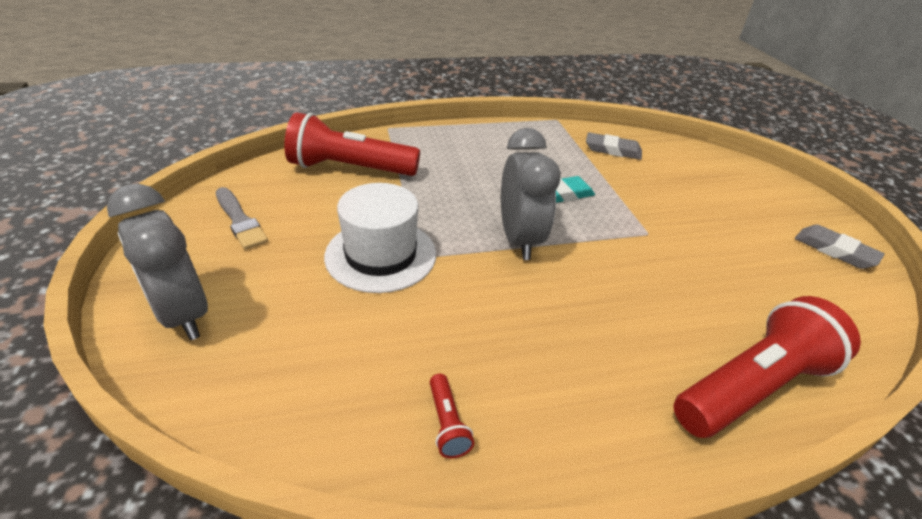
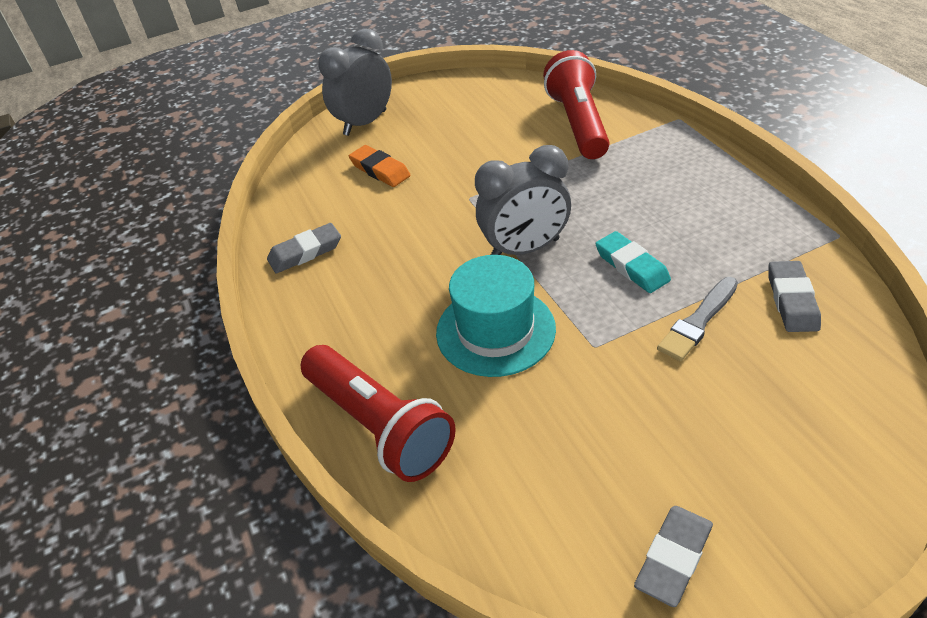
camera: 85 degrees right, 5 degrees up
(240, 220) = (468, 103): grey brush -> grey brush (698, 321)
(312, 317) = (380, 170): none -> orange eraser
(381, 255) = (461, 177): white hat -> none
(447, 423) = (305, 252): red flashlight -> grey eraser
(625, 281) = (495, 330): none -> turquoise hat

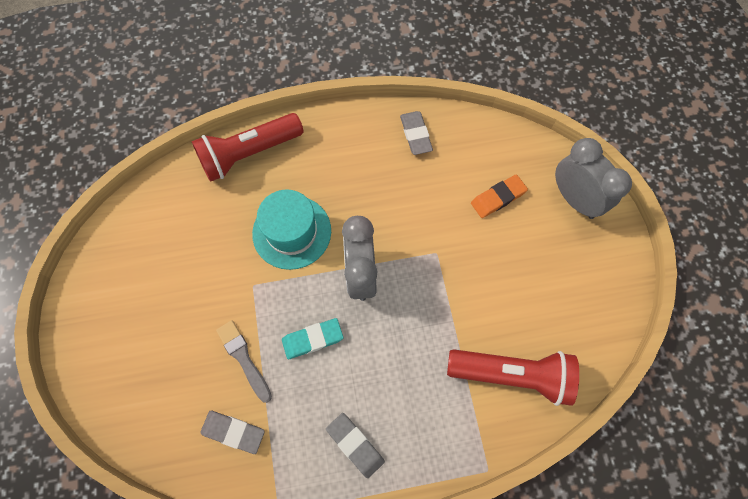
camera: 100 degrees right, 25 degrees up
(673, 558) = (106, 268): grey eraser -> grey eraser (355, 445)

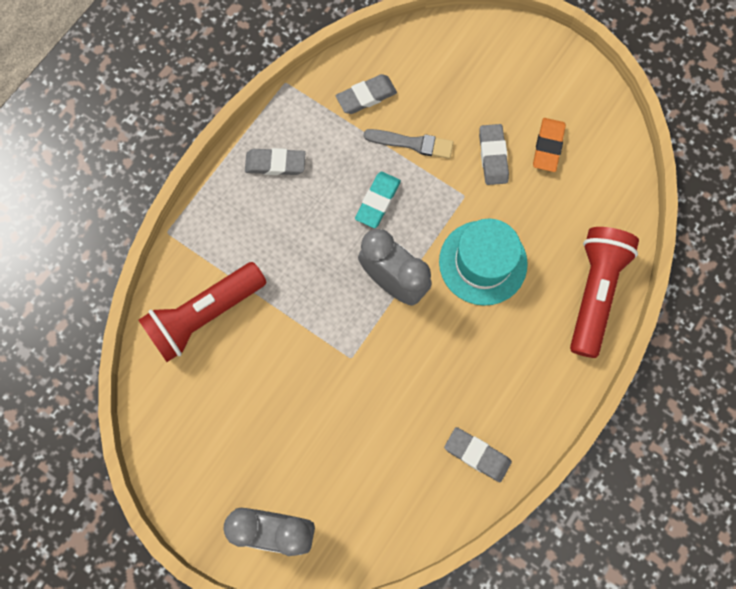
camera: 135 degrees right, 5 degrees up
(203, 293) = (493, 156): none -> grey eraser
(498, 198) = (345, 462): orange eraser -> orange eraser (548, 146)

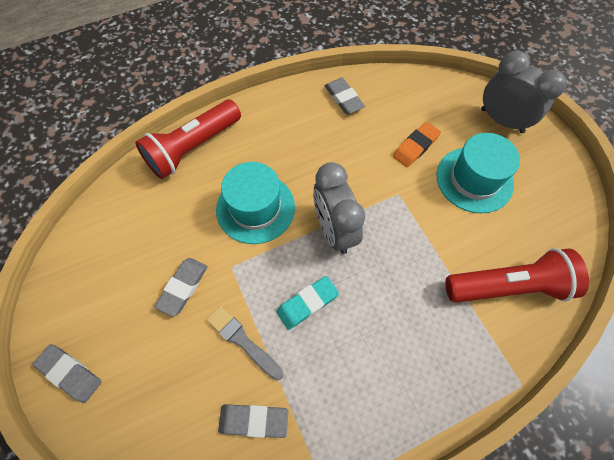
camera: 150 degrees left, 10 degrees down
(275, 164) = (384, 397): grey eraser -> grey eraser (70, 373)
(279, 422) = (474, 179): none -> turquoise hat
(548, 146) = (132, 269): orange eraser -> orange eraser (415, 146)

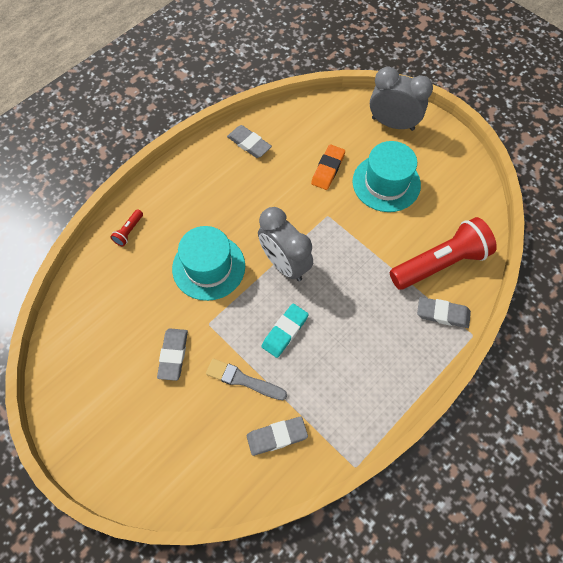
camera: 20 degrees left, 0 degrees up
(70, 373) = (106, 458): grey eraser -> grey eraser (442, 314)
(193, 148) = (129, 231): red flashlight -> red flashlight, size x0.41

